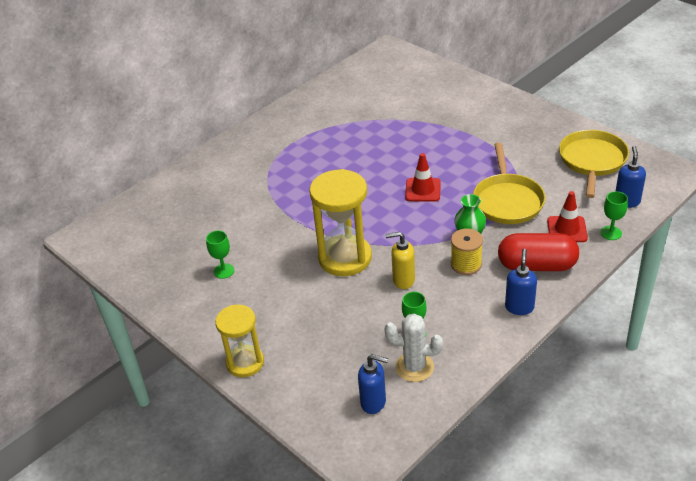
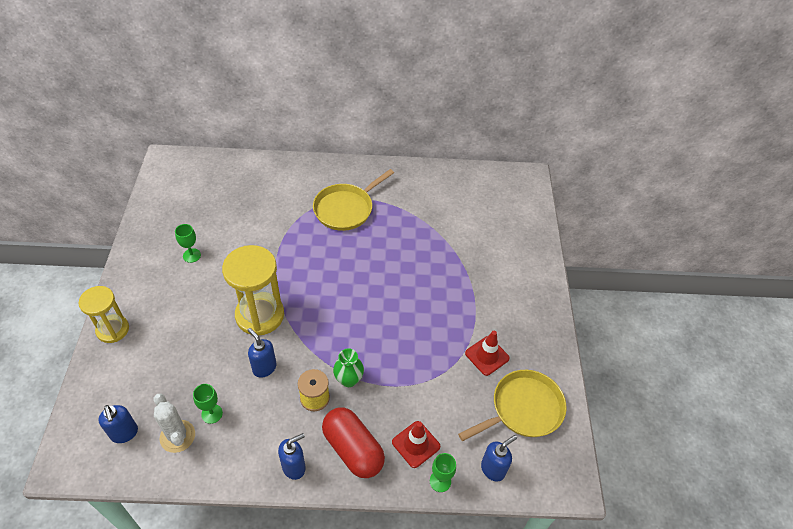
camera: 40 degrees right, 10 degrees up
(403, 280) = (264, 368): yellow soap dispenser -> blue soap dispenser
(423, 190) = (377, 313): red traffic cone -> red traffic cone (487, 356)
(507, 201) = (414, 378): yellow pan -> yellow pan (346, 209)

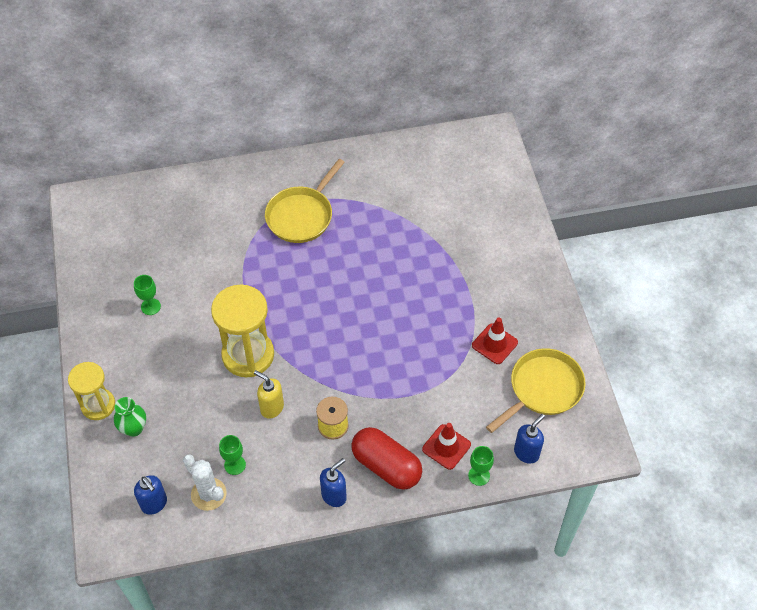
camera: 10 degrees left, 5 degrees up
(264, 368) = (271, 408): blue soap dispenser -> yellow soap dispenser
(348, 379) = (361, 400): green vase -> green vase (134, 428)

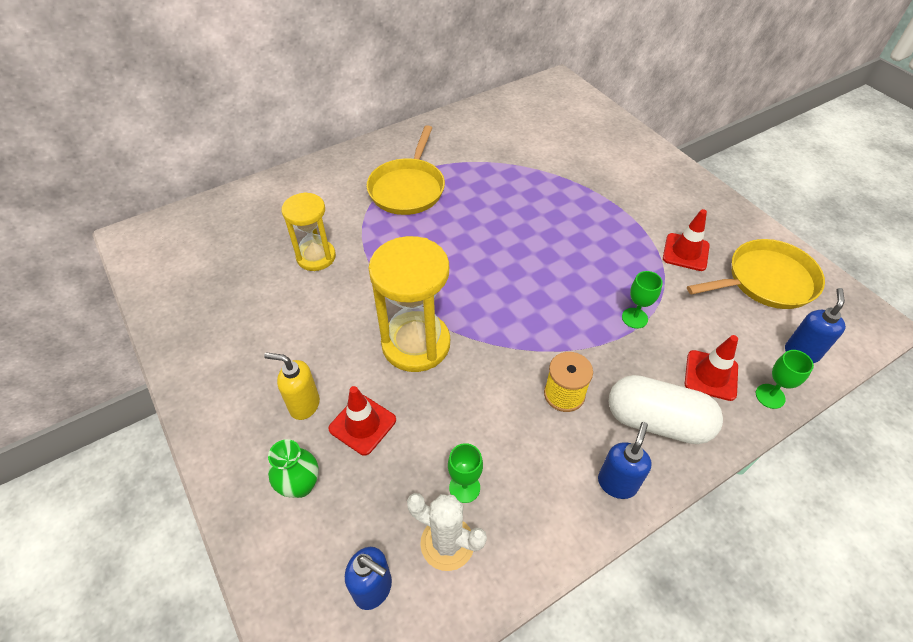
camera: 20 degrees left, 5 degrees down
(98, 405) = (236, 469): yellow hourglass -> yellow hourglass (316, 257)
(150, 306) = (267, 324): green goblet -> green goblet (634, 318)
(187, 402) = (362, 424): none -> red traffic cone
(271, 408) = (476, 397): yellow soap dispenser -> yellow soap dispenser (304, 405)
(386, 466) = (657, 421): red capsule -> white capsule
(543, 388) = (766, 281): yellow pan -> yellow pan turned 45 degrees clockwise

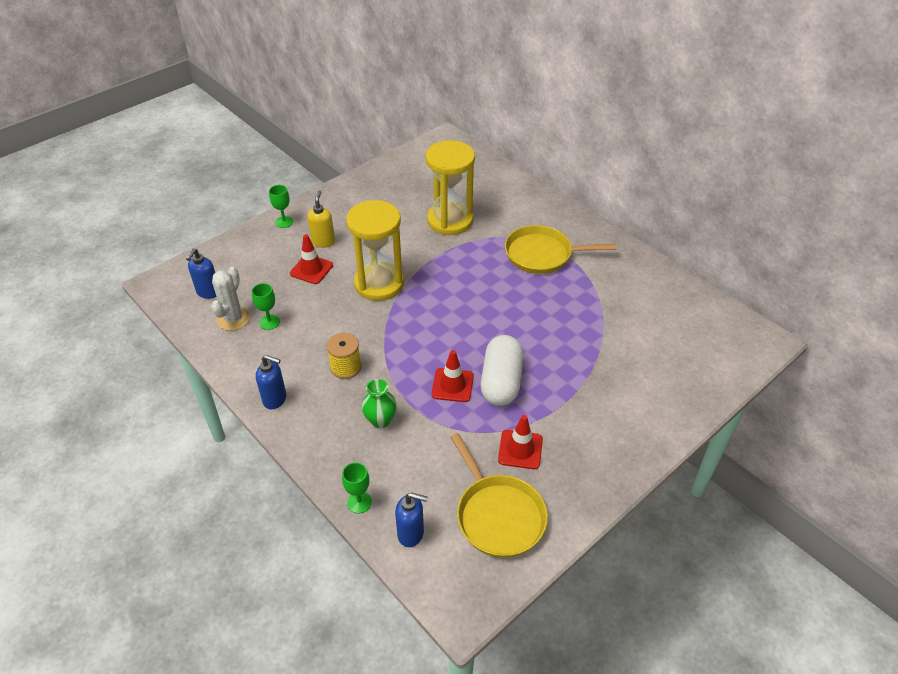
camera: 80 degrees right, 5 degrees down
(300, 485) = (269, 252): green vase -> green vase (380, 420)
(316, 257) = (450, 221): yellow hourglass -> yellow hourglass, size x1.57
(634, 318) = (428, 409): green goblet -> green goblet (284, 222)
(657, 421) = (327, 423): white capsule -> white capsule (501, 381)
(711, 375) = (375, 461): red traffic cone -> red traffic cone (452, 385)

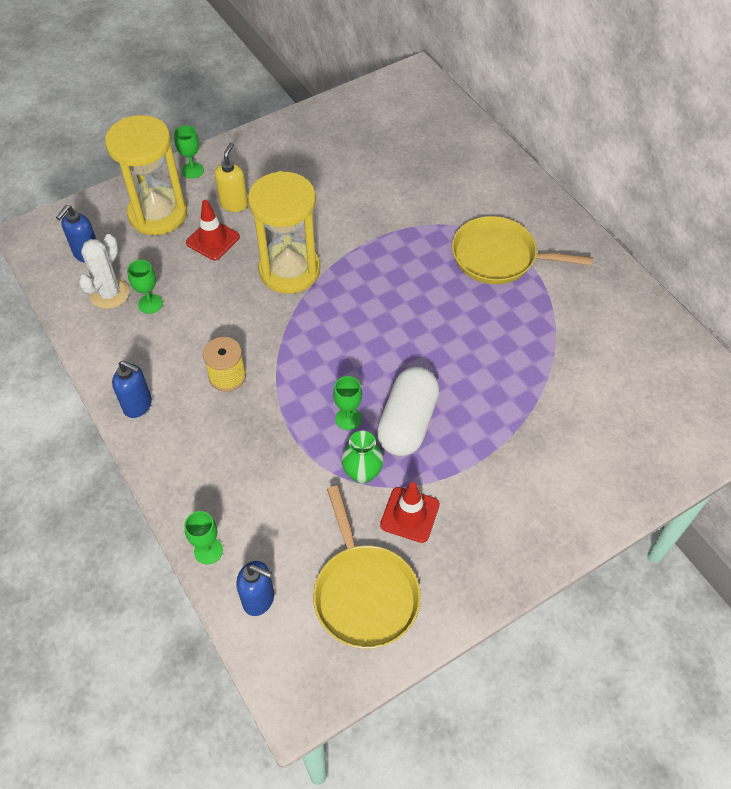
camera: 10 degrees right, 10 degrees up
(380, 420) = (254, 451): green vase -> green vase (362, 473)
(450, 221) = (394, 194): yellow hourglass -> yellow hourglass (158, 214)
(452, 385) = (348, 418): red traffic cone -> green goblet

